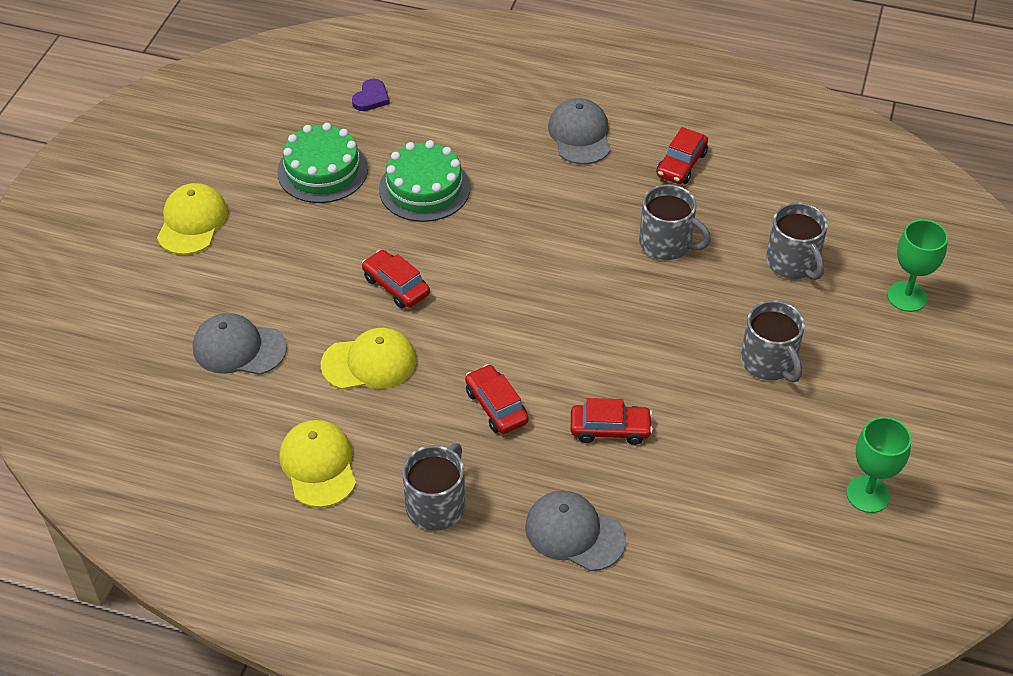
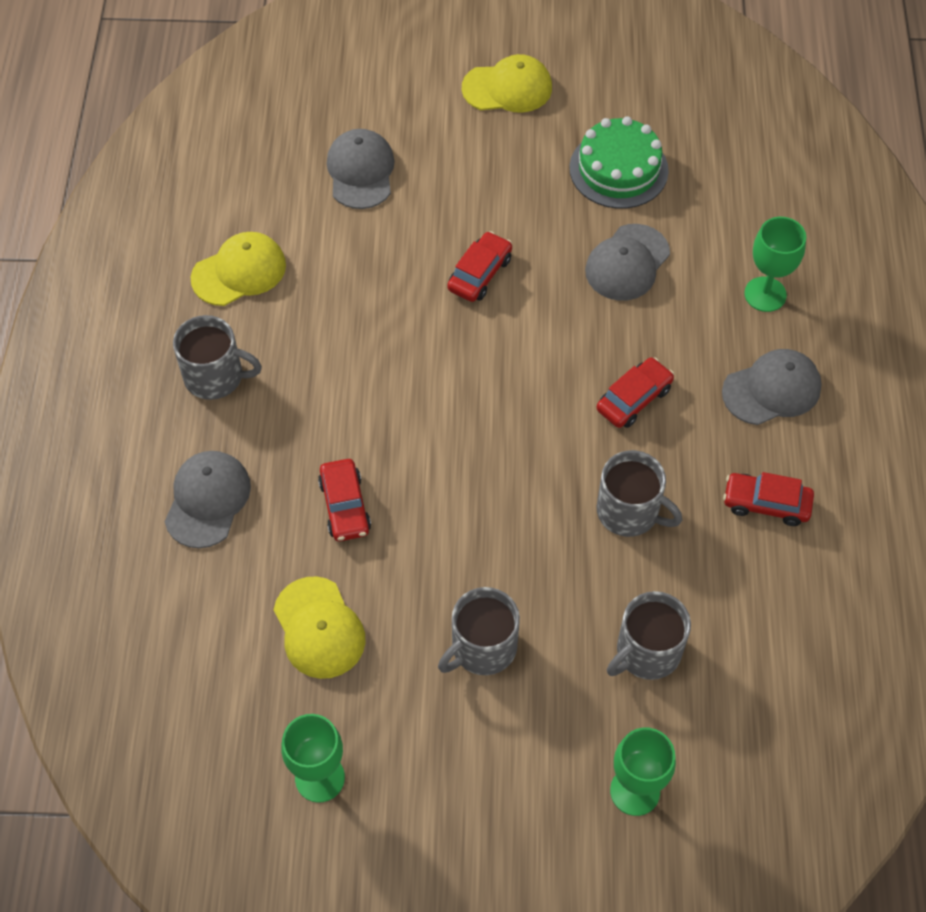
camera: 75 degrees right, 10 degrees up
(369, 363) = (373, 278): yellow cap -> yellow cap (319, 628)
(371, 98) = (745, 180): purple heart -> none
(424, 188) = (627, 263): green cake -> grey cap
(489, 116) = (765, 294): none -> green goblet
(496, 406) = (347, 398): red car -> red car (634, 399)
(667, 243) = (629, 511): grey mug -> grey mug turned 75 degrees counterclockwise

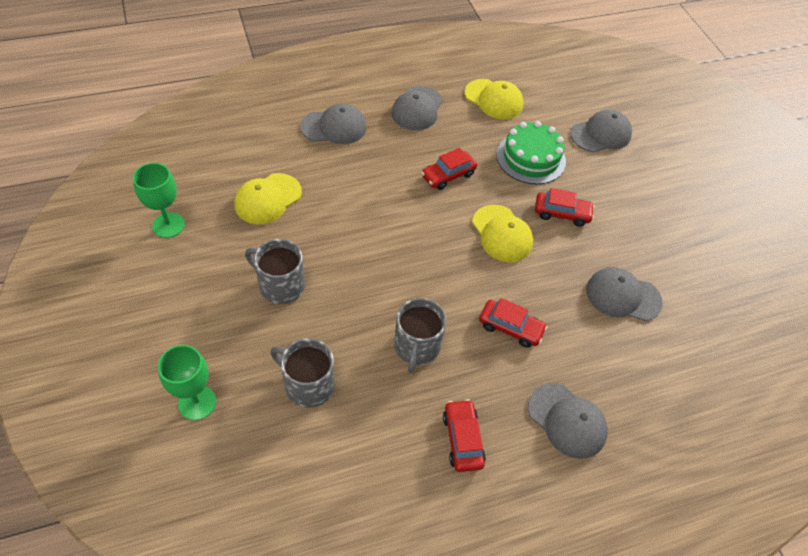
camera: 65 degrees right, 5 degrees down
(215, 376) = (417, 108): grey mug -> grey cap
(345, 506) = (355, 189): red car -> red car (448, 175)
(507, 88) = (721, 191): yellow cap -> yellow cap (502, 234)
(618, 169) = (700, 271): green cake -> green cake (531, 158)
(765, 294) = (651, 396): green goblet -> none

